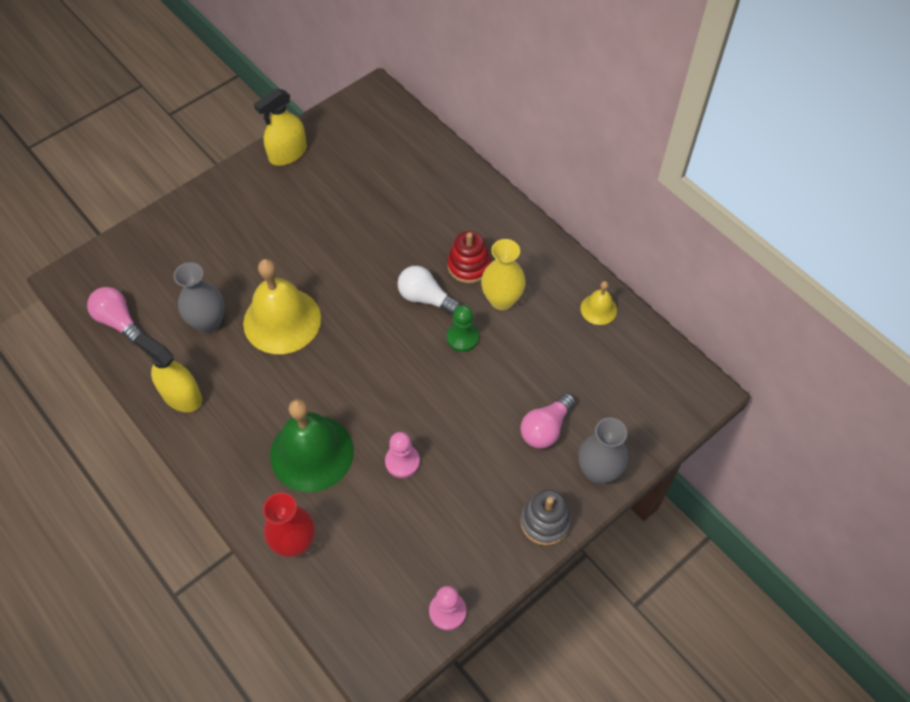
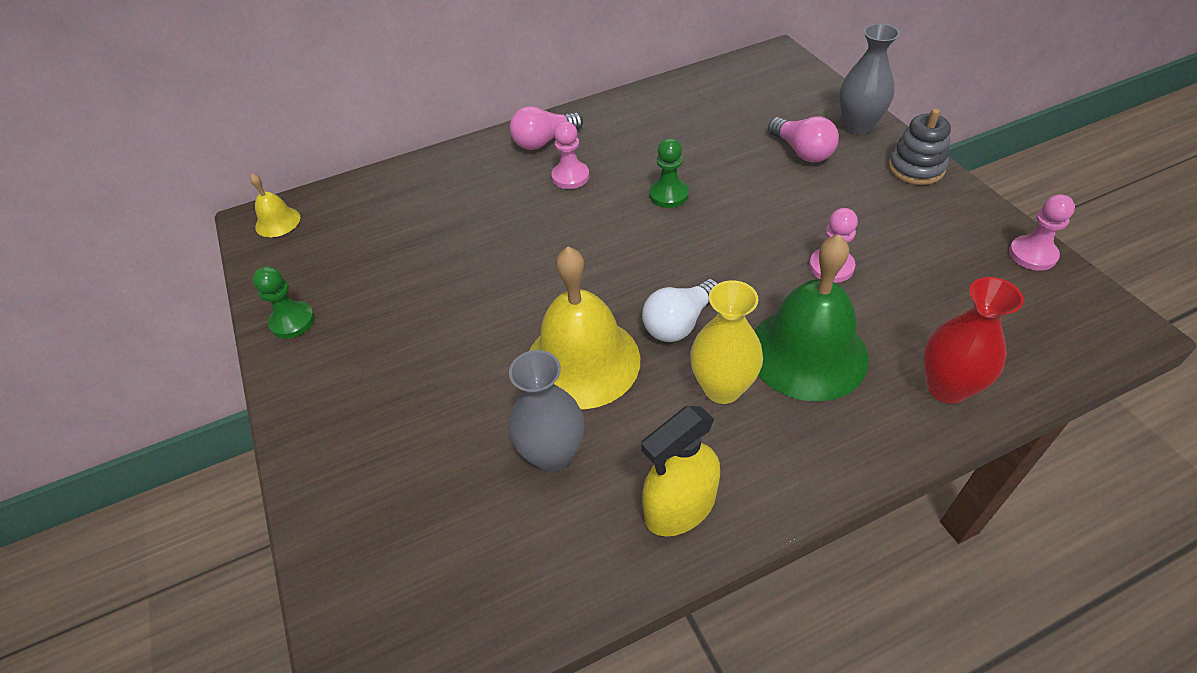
camera: 70 degrees left, 10 degrees down
(119, 321) = (498, 596): pink light bulb -> pink light bulb (544, 141)
(288, 153) = (292, 321): yellow spray bottle -> green pawn
(425, 298) = (601, 217): white light bulb -> white light bulb (679, 323)
(468, 266) = (570, 177): red stacking toy -> pink pawn
(501, 300) = (628, 159): yellow vase -> yellow vase (722, 388)
(598, 309) = (664, 98): yellow bell -> yellow bell (278, 222)

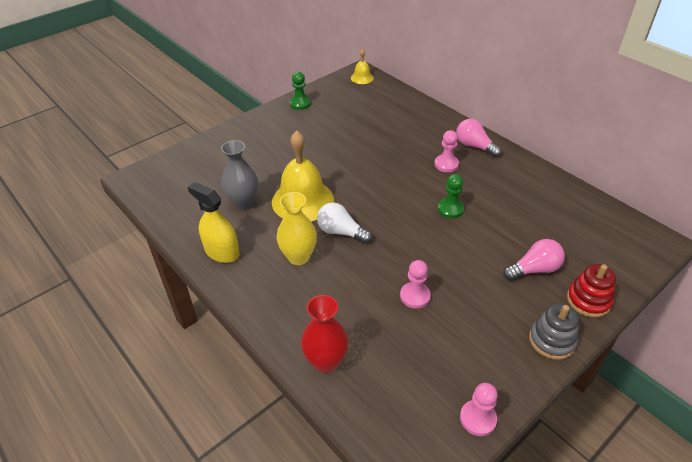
camera: 70 degrees right, 5 degrees down
(802, 151) = (534, 269): pink light bulb -> pink light bulb turned 150 degrees counterclockwise
(807, 353) = (335, 291): green bell -> none
(858, 126) = (588, 300): grey vase -> red stacking toy

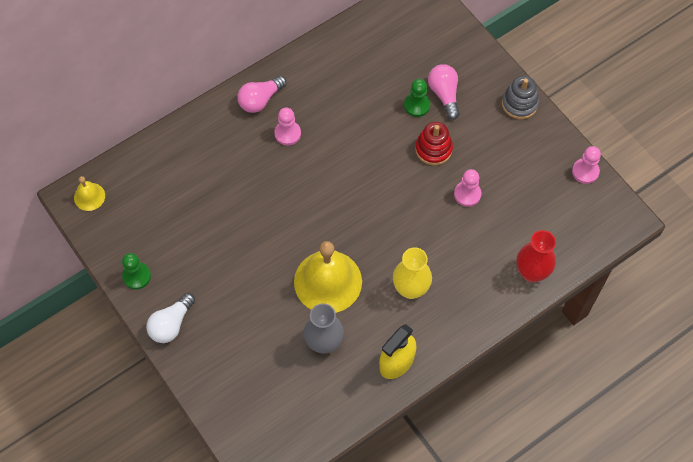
camera: 85 degrees left, 20 degrees up
(341, 232) = (380, 247): white light bulb -> white light bulb (171, 324)
(450, 209) = (358, 144): green pawn -> green pawn (417, 105)
(588, 300) = (481, 65): red stacking toy -> red stacking toy (433, 149)

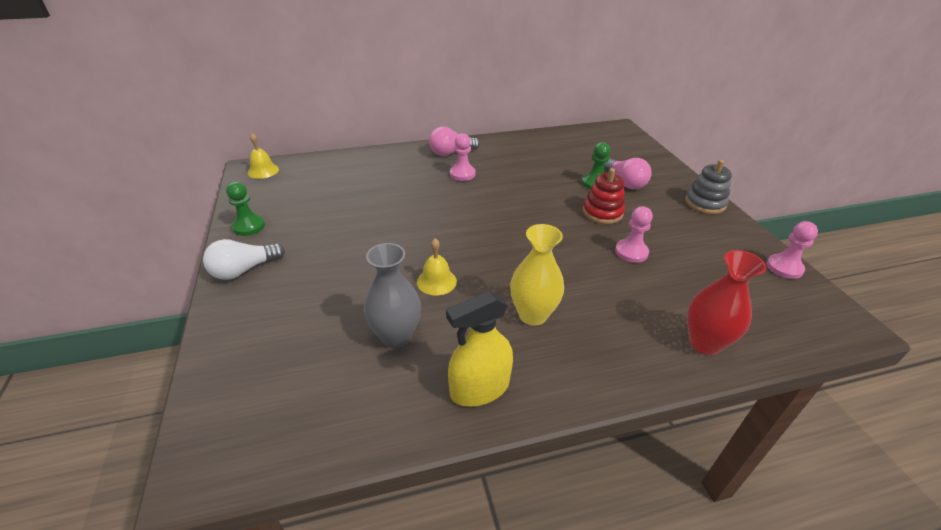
camera: 20 degrees right, 25 degrees down
(328, 281) = (436, 281): yellow bell -> yellow bell, size x0.47
(444, 94) = (625, 182): pink light bulb -> pink light bulb turned 150 degrees clockwise

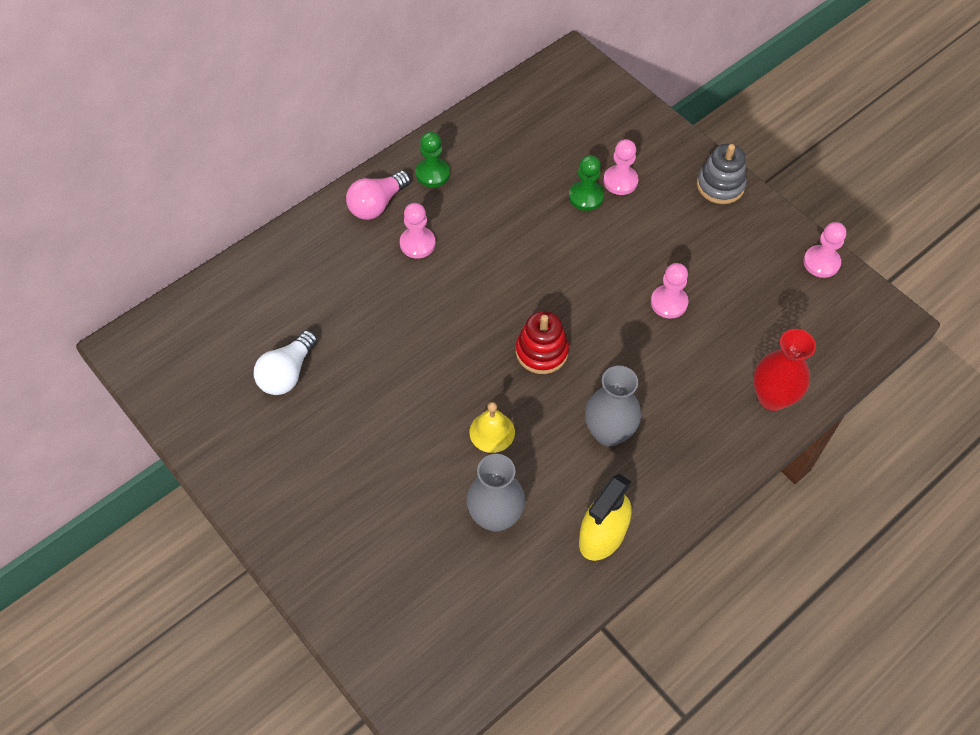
camera: 25 degrees left, 20 degrees up
(244, 270) = (274, 509): white light bulb -> white light bulb (287, 373)
(249, 226) = (221, 446): green pawn -> green pawn (433, 173)
(263, 171) = (150, 344): yellow bell -> none
(533, 315) = (609, 433): yellow vase -> grey vase
(602, 212) = (615, 249): red stacking toy -> red stacking toy (541, 351)
(625, 182) = (620, 181): pink light bulb -> pink pawn

